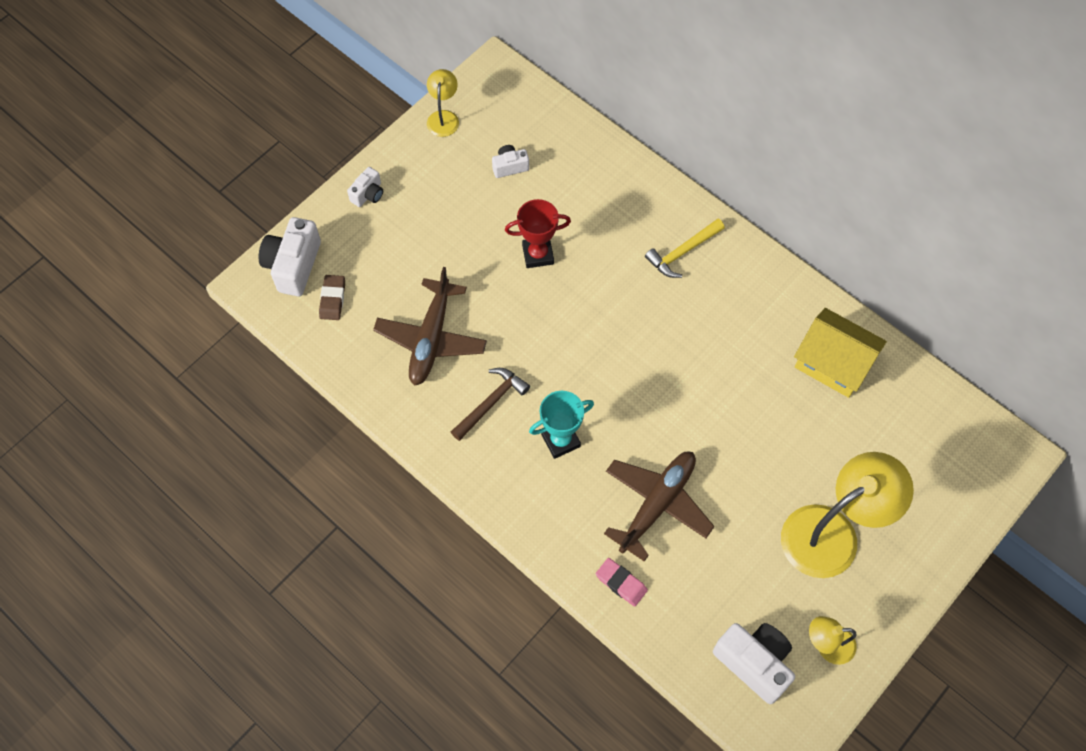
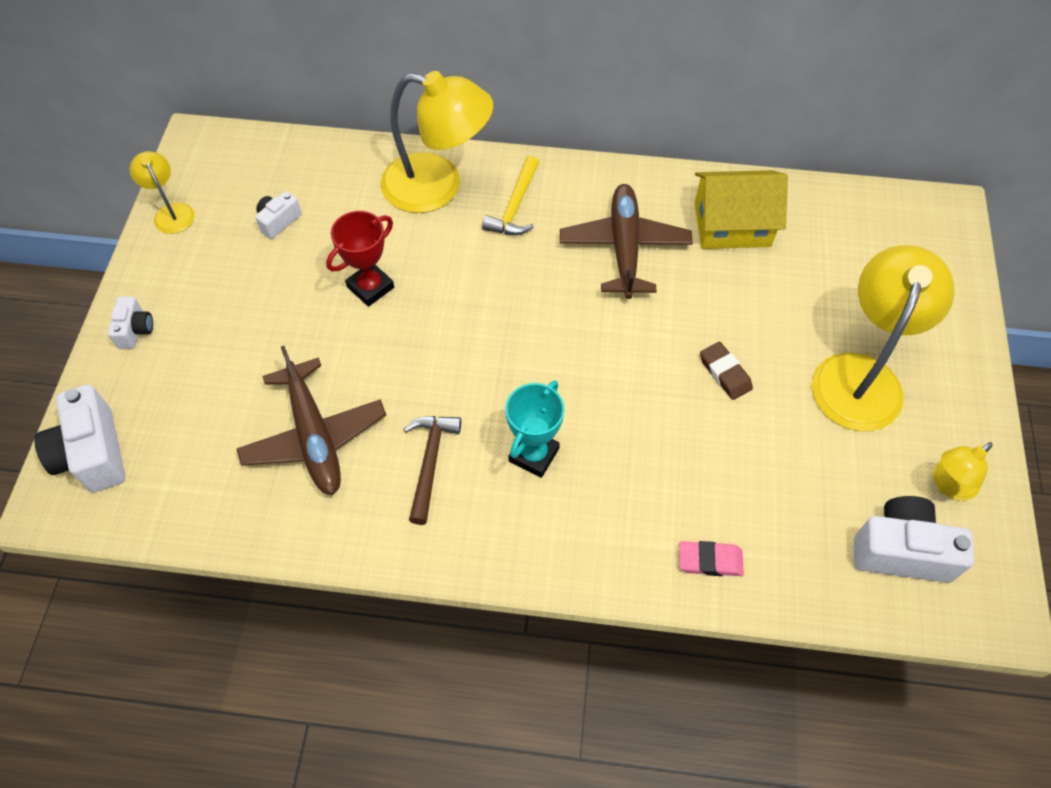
camera: 35 degrees left, 5 degrees down
(332, 299) = (167, 462): brown eraser -> brown eraser (725, 373)
(638, 204) = (438, 186): none -> yellow lamp
(657, 504) = (680, 455): brown plane -> brown plane (624, 247)

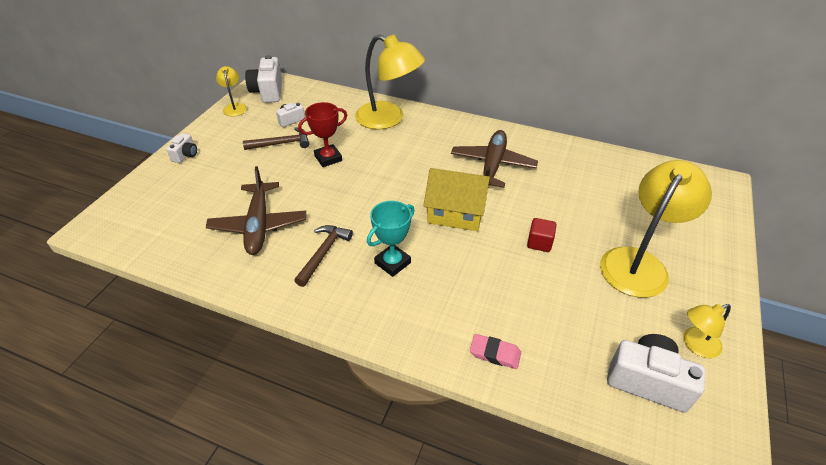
camera: 15 degrees right, 15 degrees down
(93, 453) = (128, 208): white camera -> white camera (268, 92)
(283, 273) = (281, 143): none -> brown hammer
(515, 206) = (431, 135): yellow hammer -> none
(725, 373) = (539, 243): brown eraser -> red cube
(732, 225) = (567, 165): yellow house -> yellow house (456, 212)

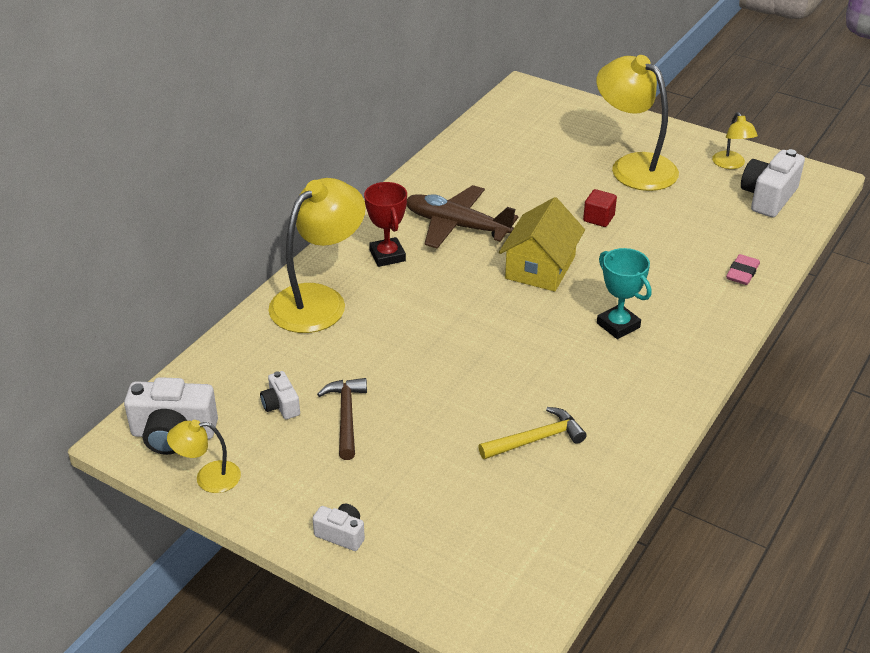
camera: 80 degrees left, 5 degrees down
(259, 225) = (535, 439): brown plane -> yellow hammer
(323, 253) = (597, 380): brown hammer -> none
(328, 158) = (400, 367): red trophy -> red trophy (387, 256)

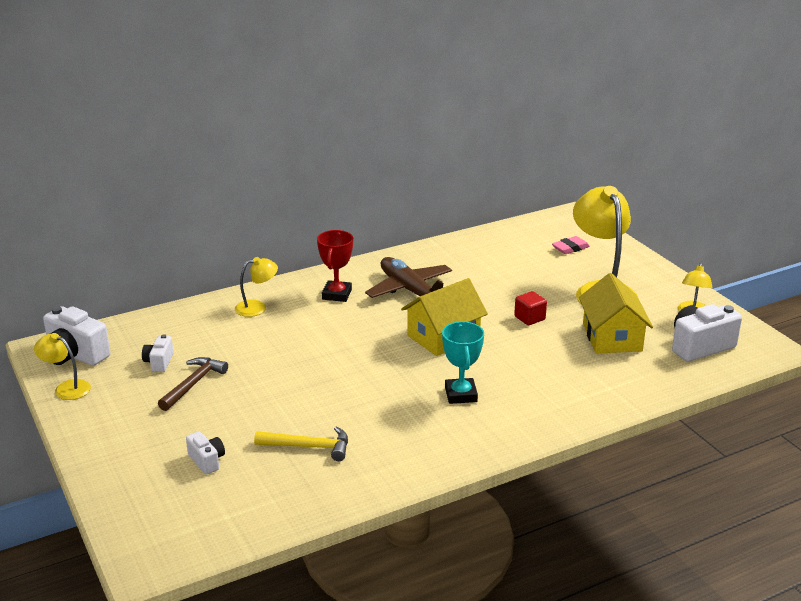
camera: 30 degrees right, 10 degrees down
(319, 300) = (257, 307): yellow lamp -> yellow lamp, size x0.49
(341, 534) = (108, 454): white camera -> white camera (207, 461)
(688, 214) = (612, 337): none -> yellow house
(742, 273) = (611, 393): pink eraser -> pink eraser (570, 248)

